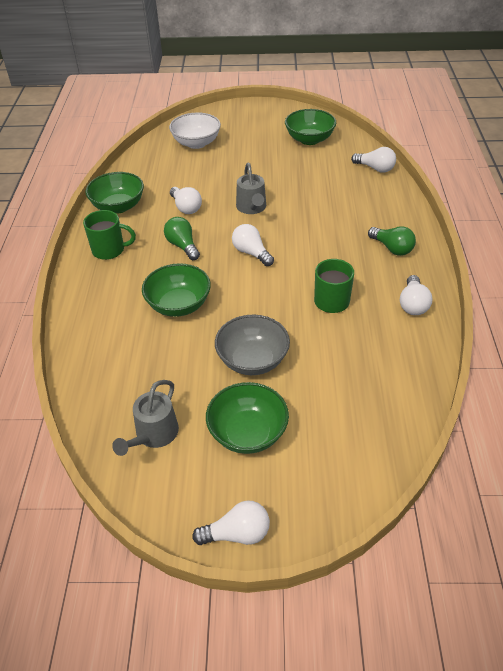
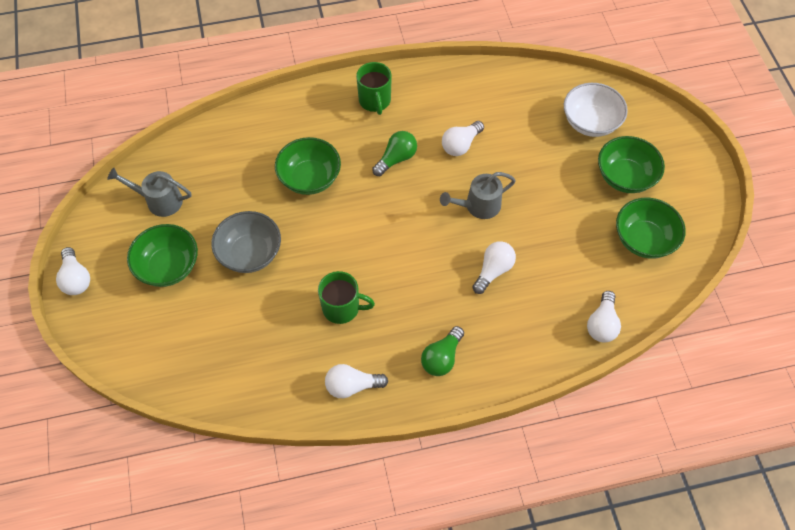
camera: 75 degrees right, 15 degrees up
(118, 206) = (445, 86): green bowl -> green bowl (625, 177)
(251, 253) = (400, 221): white light bulb -> white light bulb (493, 270)

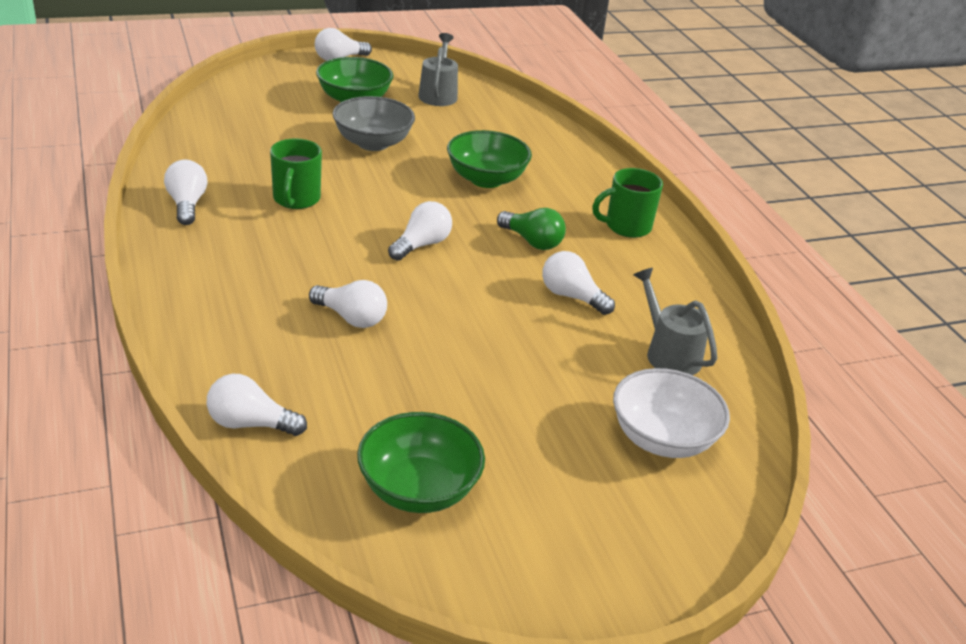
camera: 80 degrees right, 25 degrees down
(403, 226) = (421, 245): none -> white light bulb
(442, 358) = (214, 269): green light bulb -> none
(478, 206) = (464, 309): grey watering can -> grey watering can (669, 353)
(625, 177) = (552, 475): green bowl -> none

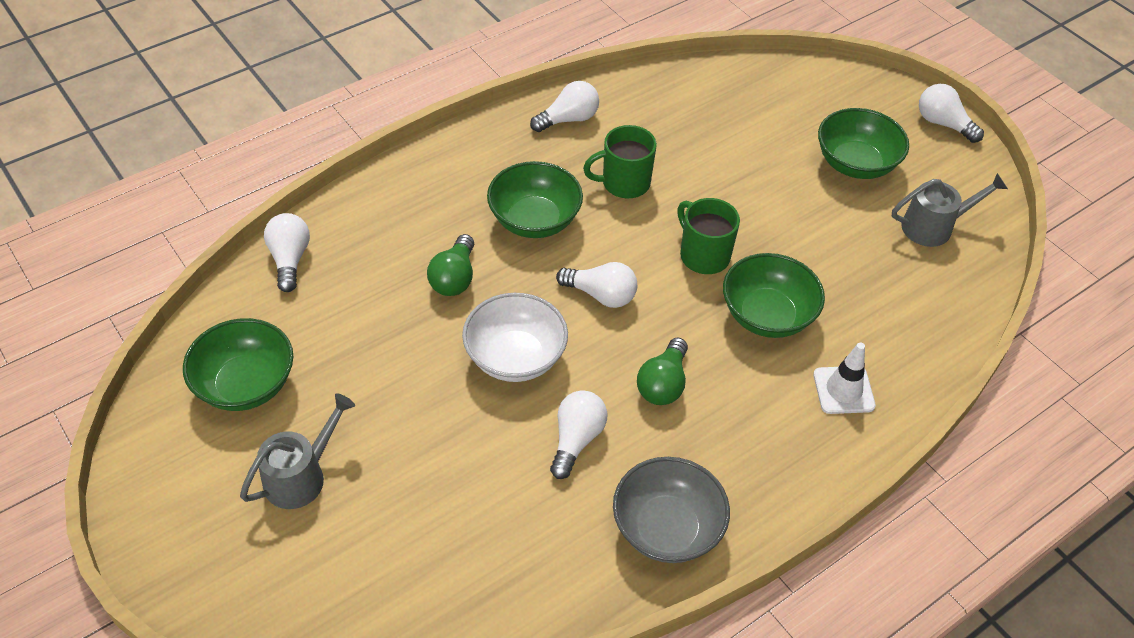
camera: 75 degrees right, 15 degrees up
(307, 255) = (534, 220): none -> green bowl
(351, 318) = (454, 278): white light bulb -> green light bulb
(373, 143) = (774, 204): grey bowl -> grey bowl (667, 528)
(571, 172) = (843, 390): none -> white traffic cone
(626, 226) = (752, 468): green mug -> green mug (703, 255)
(662, 439) = (371, 559): white bowl -> white bowl (515, 357)
(669, 353) = (515, 547): grey watering can -> grey watering can (301, 476)

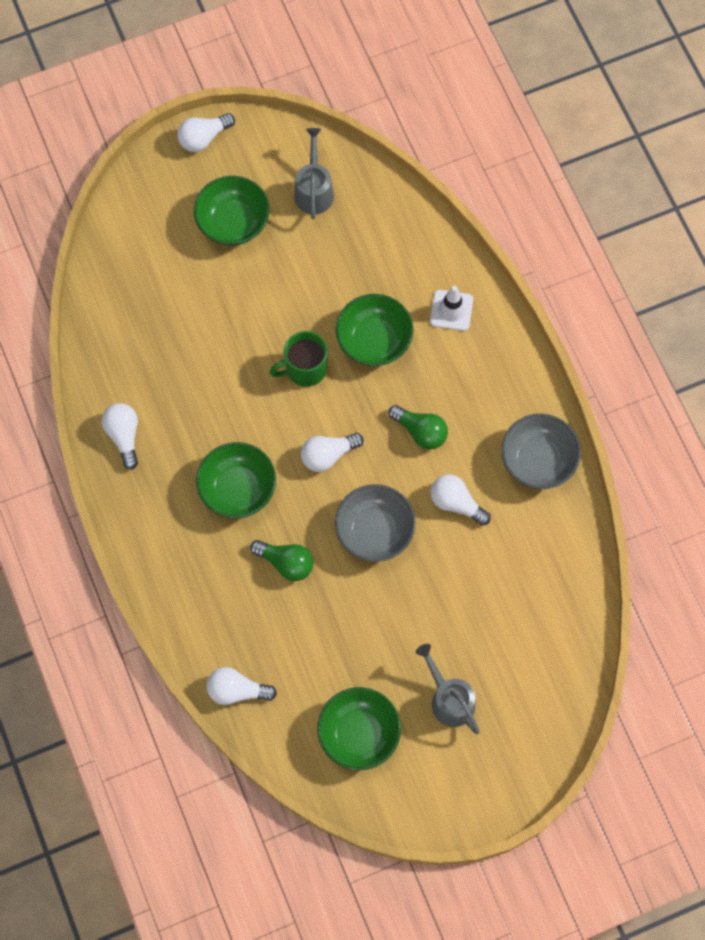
camera: 75 degrees left, 20 degrees up
(515, 357) = (374, 531): white bowl -> grey bowl
(601, 295) = (328, 455): white light bulb -> white light bulb turned 150 degrees counterclockwise
(624, 183) = (212, 409): green mug -> none

